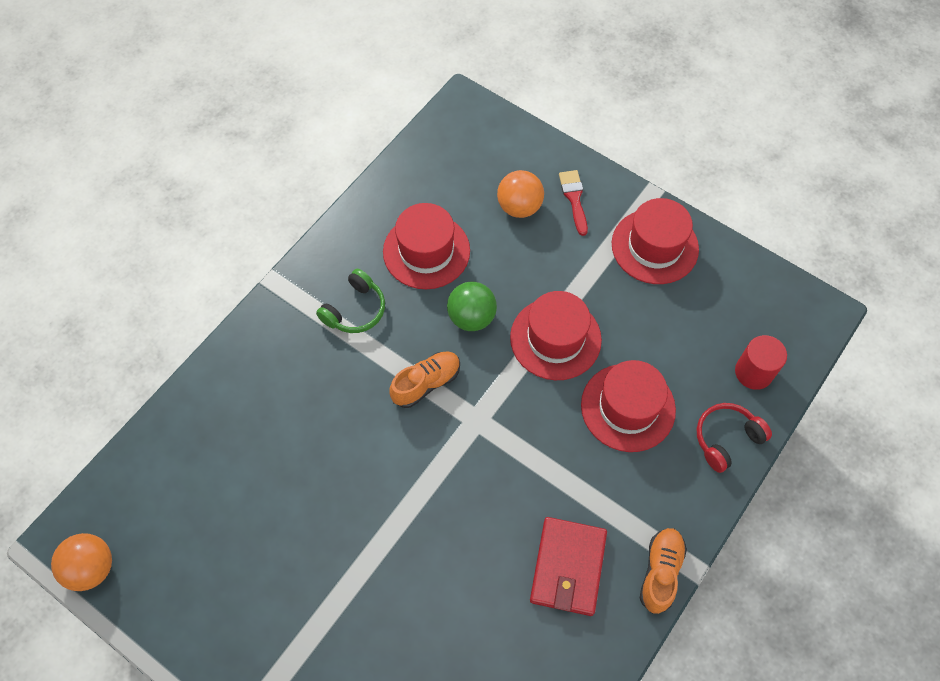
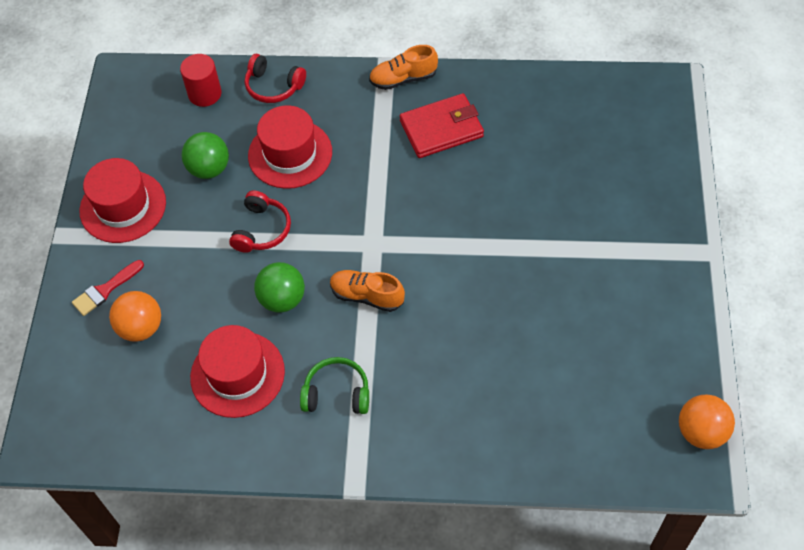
camera: 120 degrees left, 5 degrees down
(555, 338) = (261, 229): red hat -> red headphones
(654, 331) = (209, 169): none -> green ball

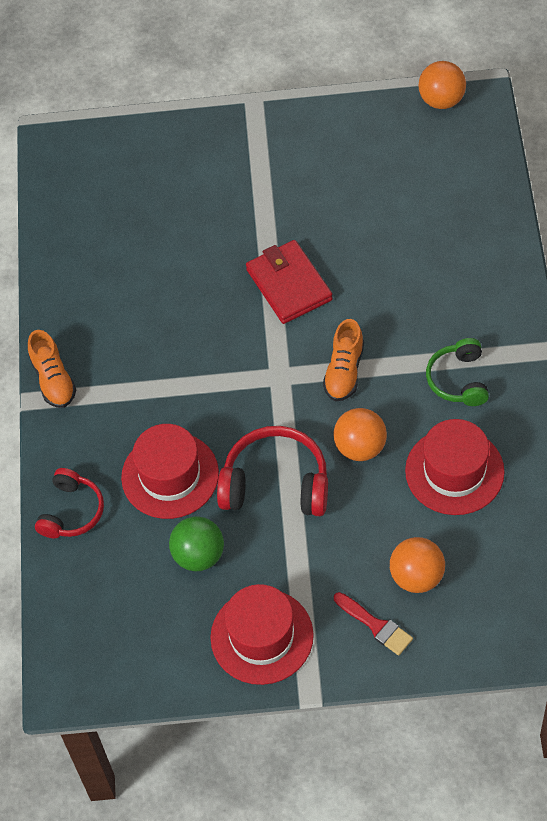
camera: 95 degrees left, 0 degrees up
(205, 94) = (87, 585): red cylinder -> none
(261, 229) = (276, 484): red headphones -> red headphones, size x1.56
(282, 299) = (360, 447): green ball -> orange ball
(441, 129) = (123, 334): red wallet -> red wallet (289, 285)

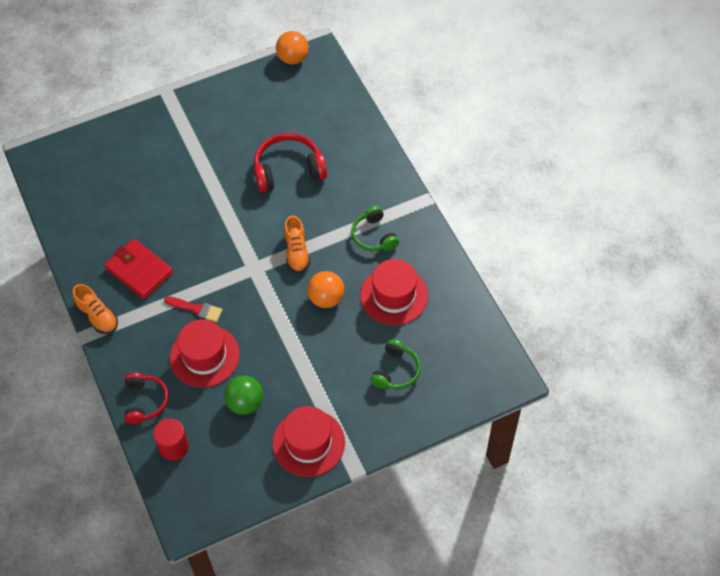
camera: 25 degrees left, 0 degrees up
(85, 583) = (174, 447): none -> red cylinder
(276, 484) = (279, 340): red headphones -> red headphones (288, 170)
(289, 285) = (237, 206): red wallet -> red wallet (139, 271)
(376, 625) = (381, 411): red brush -> red brush (196, 309)
(417, 576) = (396, 371): orange ball -> green headphones

